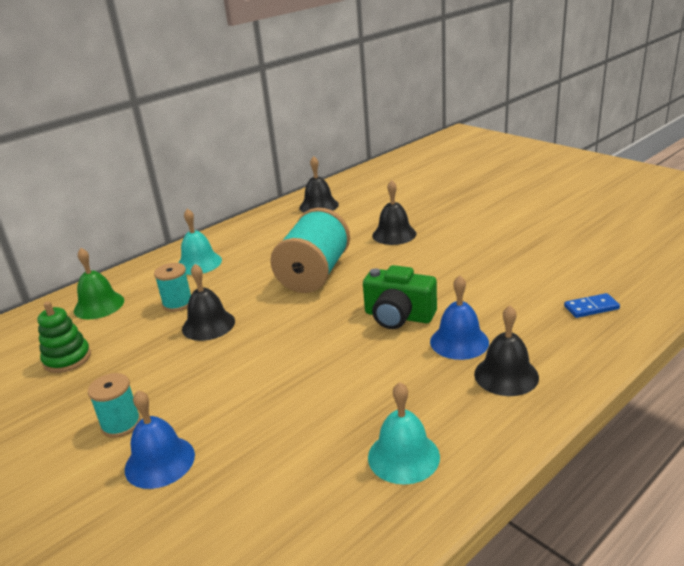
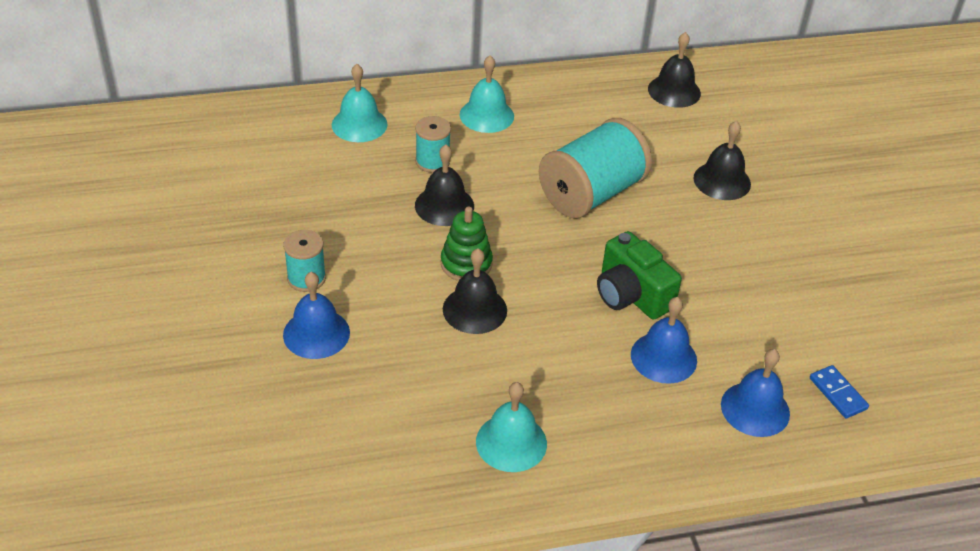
camera: 25 degrees right, 15 degrees up
(67, 359) = (299, 179): green stacking toy -> green stacking toy (466, 264)
(99, 305) = (359, 124): green bell -> turquoise bell
(506, 375) = (673, 418): black bell -> black bell (474, 309)
(552, 341) = (755, 409): none -> blue bell
(591, 308) = (837, 393): blue domino -> blue domino turned 45 degrees clockwise

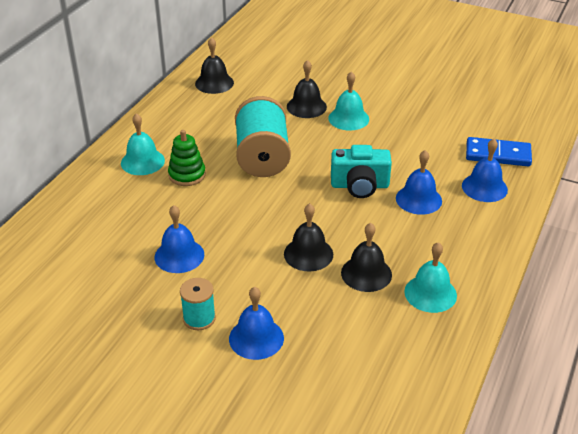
camera: 50 degrees left, 5 degrees down
(359, 124) = (78, 220): turquoise bell -> turquoise bell (348, 118)
(378, 217) = (179, 255): none -> blue bell
(432, 161) = (156, 205): turquoise spool -> none
(444, 205) = (203, 221): black bell -> black bell (366, 273)
(466, 264) = (265, 237): green stacking toy -> green stacking toy (187, 175)
(631, 295) = (360, 186): green camera -> turquoise camera
(837, 393) = (498, 155): blue domino -> blue domino, size x1.69

